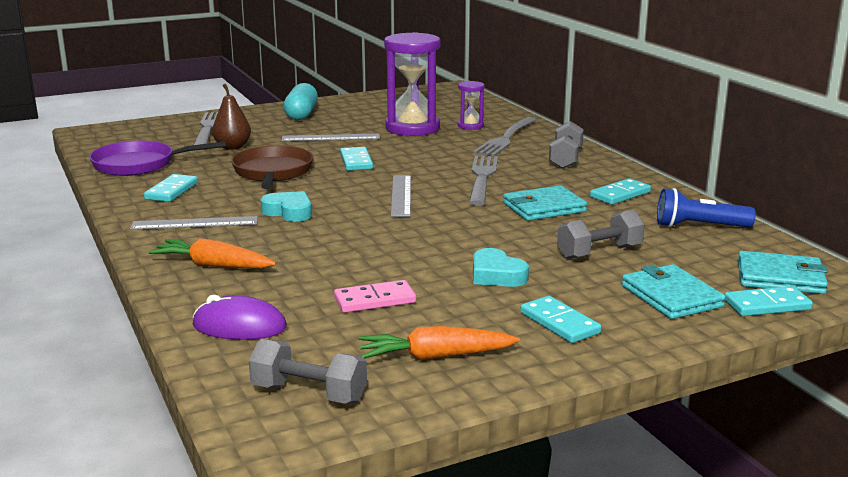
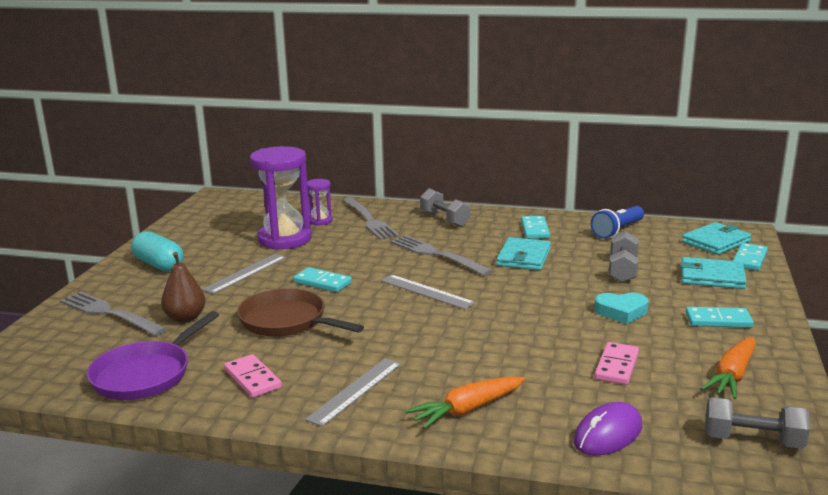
camera: 50 degrees left, 0 degrees up
(171, 191) = (252, 379): turquoise domino -> pink domino
(289, 212) = (393, 343): turquoise heart -> none
(309, 393) = (753, 440): grey dumbbell -> grey dumbbell turned 45 degrees clockwise

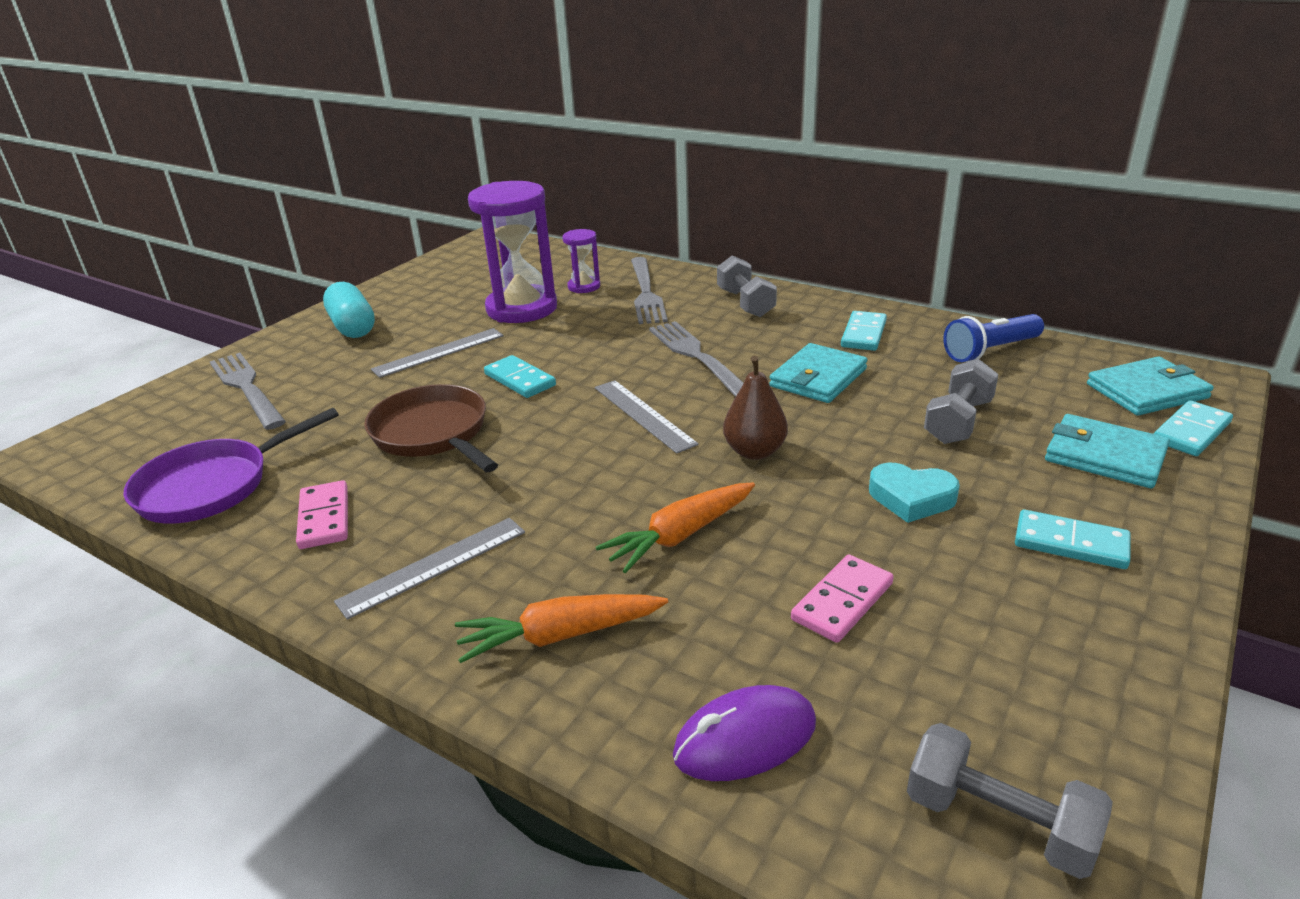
camera: 20 degrees right, 10 degrees up
(185, 318) = (321, 408): brown pear -> brown pear (754, 451)
(732, 376) = (1035, 665): orange carrot -> orange carrot (680, 535)

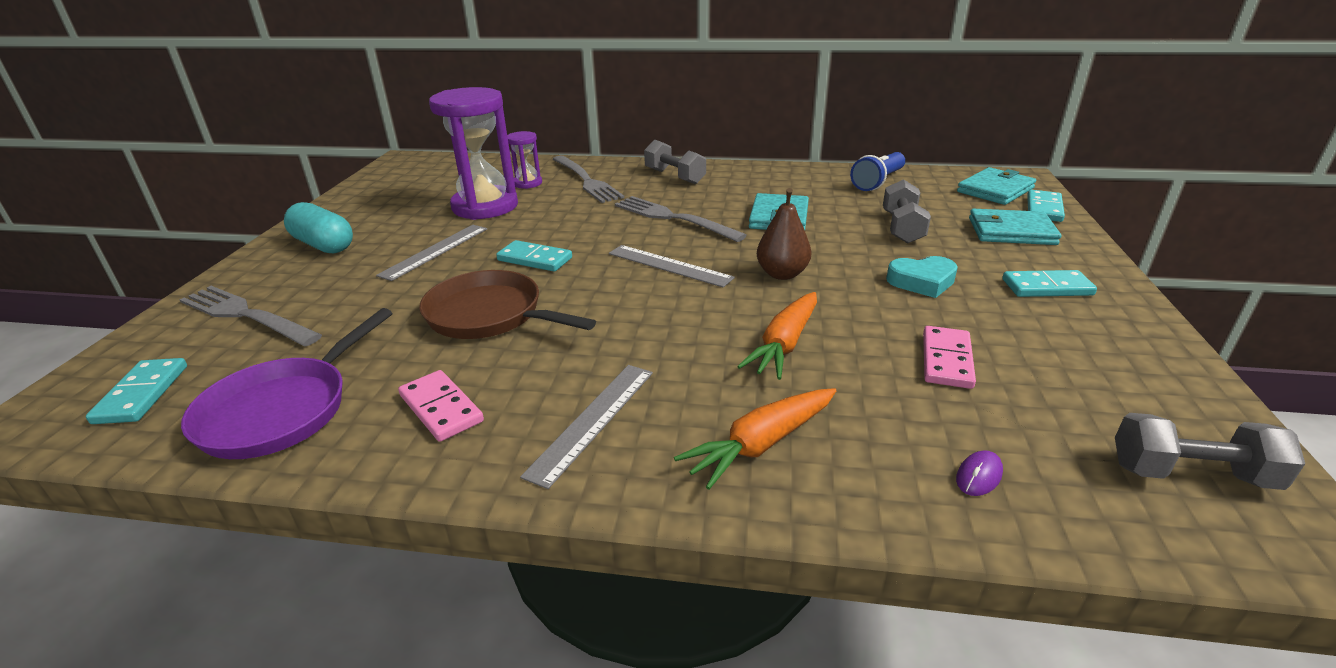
camera: 25 degrees left, 0 degrees up
(745, 739) = (978, 476): purple mouse -> purple mouse, size x0.50
(863, 334) = (782, 184): turquoise domino -> turquoise domino (142, 394)

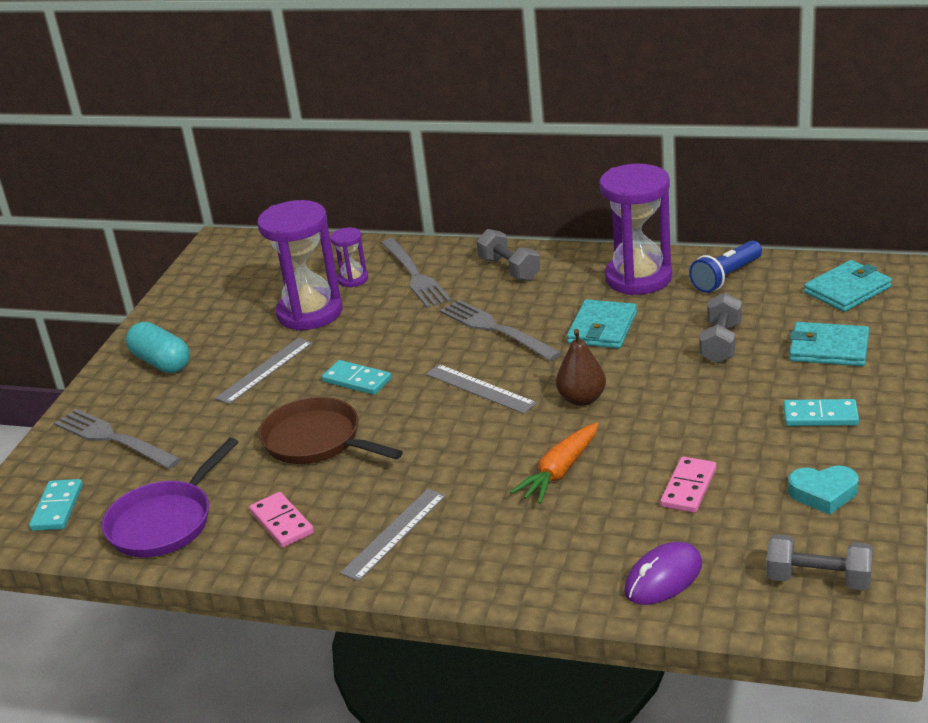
camera: 10 degrees right, 0 degrees up
(761, 444) = (515, 553): orange carrot -> none
(797, 182) = (638, 278): none -> purple hourglass
(922, 282) = (708, 409): turquoise heart -> turquoise heart (823, 493)
(978, 476) = (663, 578): purple mouse -> purple mouse, size x2.01
(1044, 209) = (882, 317): turquoise domino -> none

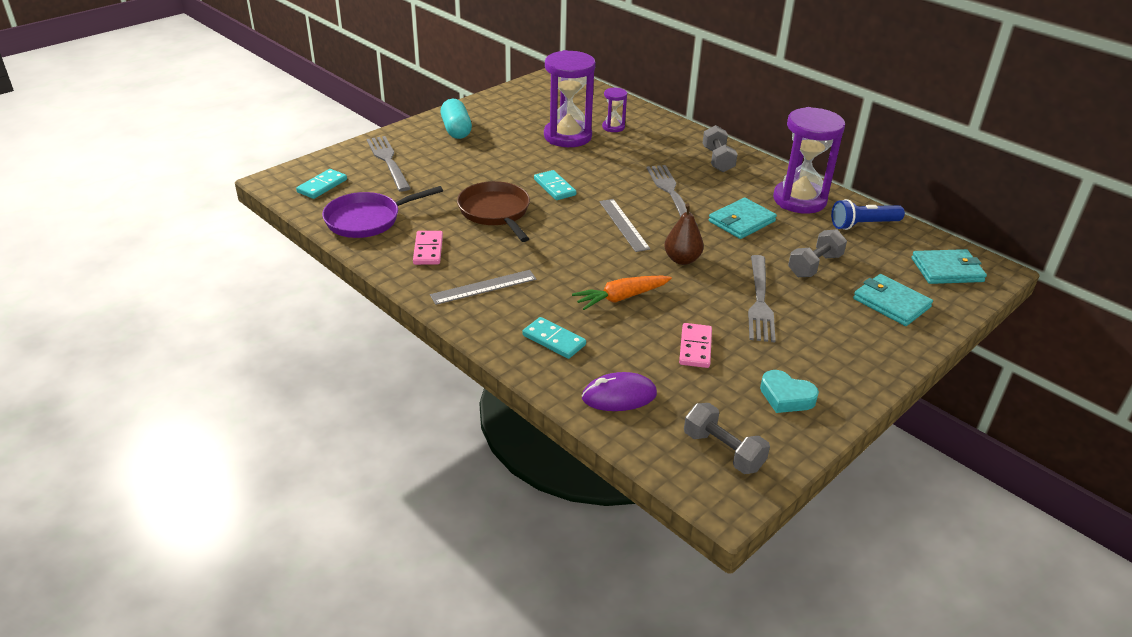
camera: 25 degrees right, 5 degrees up
(265, 370) = (508, 159): grey ruler -> none
(415, 276) = (653, 140): grey fork -> grey fork (760, 302)
(688, 487) = (695, 347): pink domino -> pink domino turned 45 degrees counterclockwise
(820, 416) = (837, 345): turquoise domino -> turquoise domino (554, 340)

